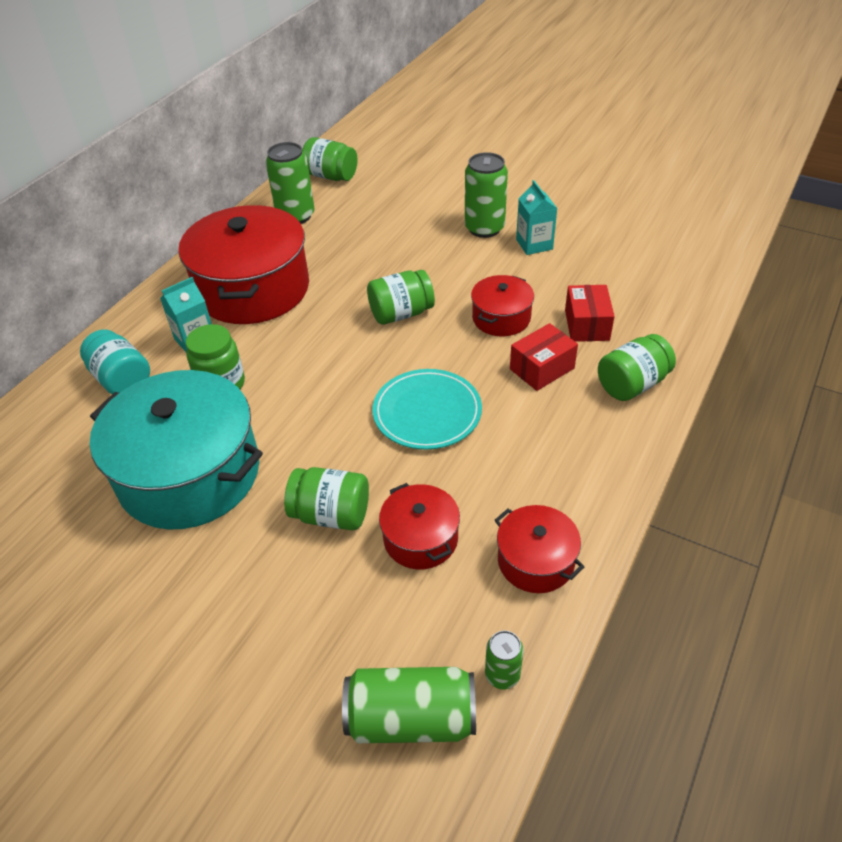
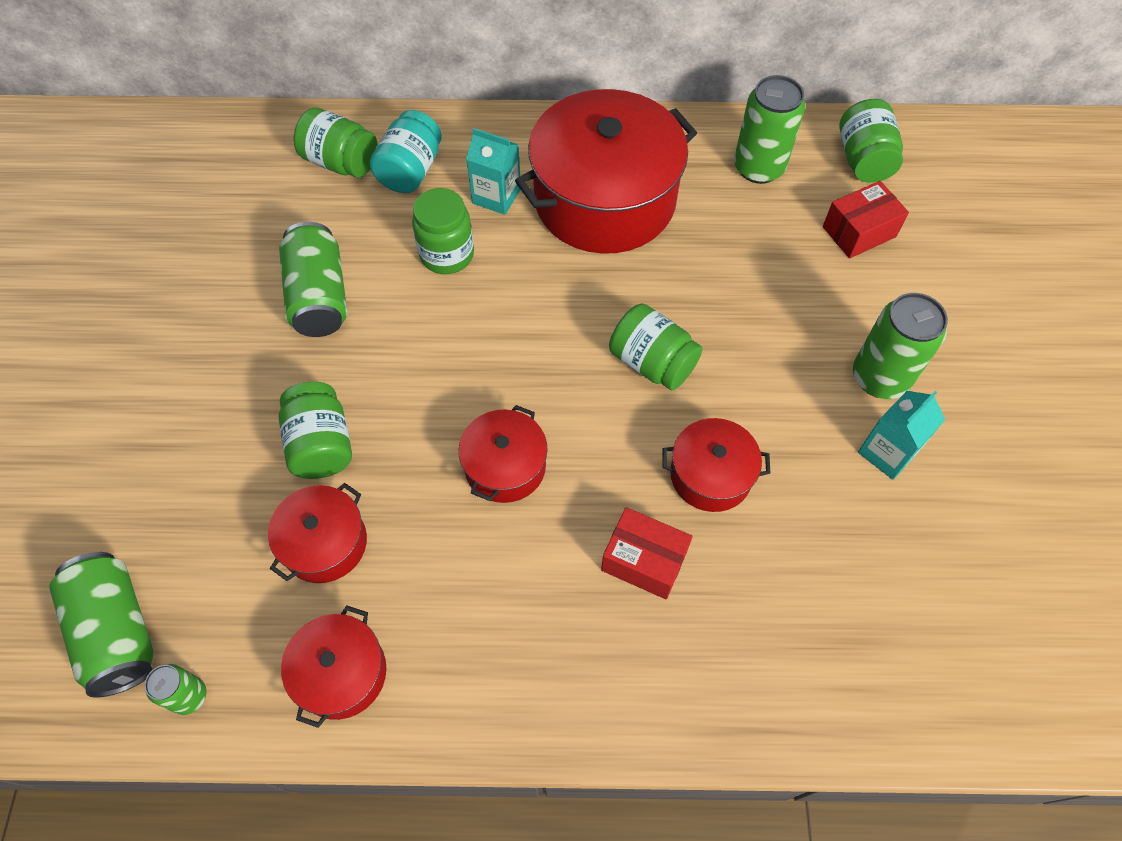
camera: 60 degrees right, 15 degrees up
(189, 474) = (319, 296): turquoise pot -> green can
(427, 412) = (505, 466): turquoise plate -> red pot
(587, 325) = (759, 584): red box -> red box (859, 232)
(632, 384) = (675, 683): green jar -> green jar (341, 162)

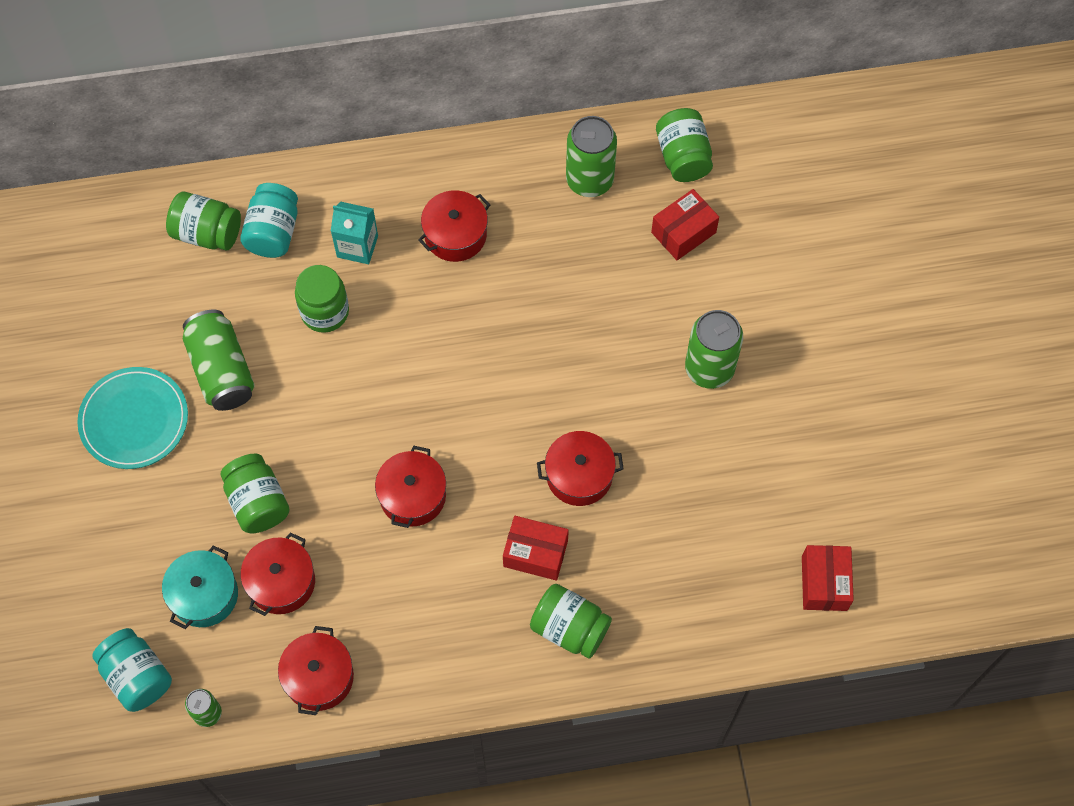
camera: 10 degrees left, 5 degrees up
(117, 631) = (137, 676): green can -> turquoise jar
(208, 333) = (134, 420): none -> turquoise plate
(228, 543) = (204, 595): none -> turquoise pot
(604, 199) = (455, 235): red pot -> red pot, size x0.49
(652, 362) = (519, 385): green jar -> green jar (569, 628)
(887, 452) = (719, 433): turquoise carton -> none
(1018, 663) = (824, 583): none -> red box

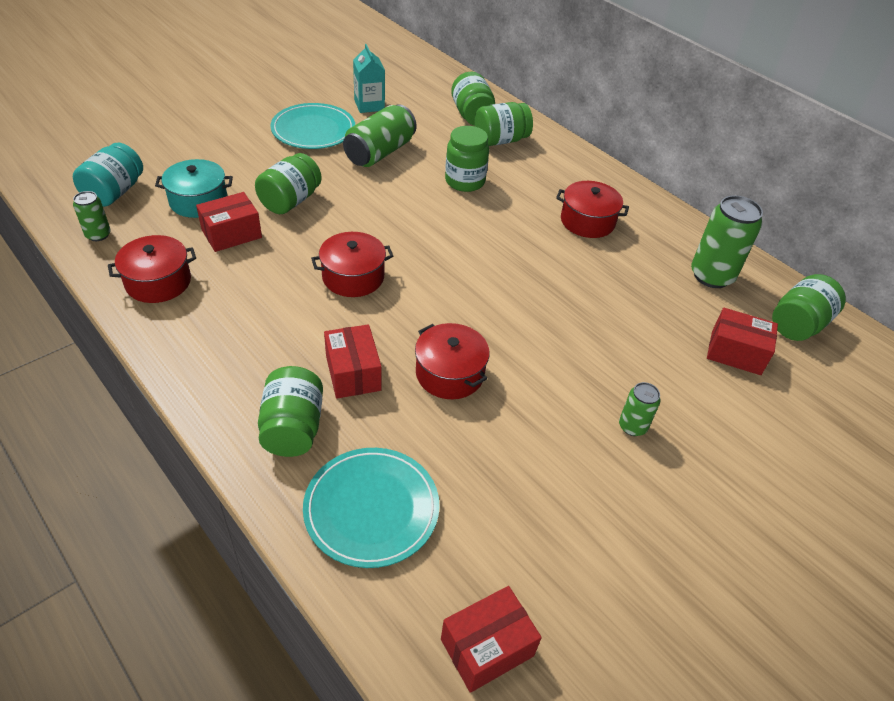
camera: 55 degrees right, 20 degrees down
(273, 232) = (500, 140): turquoise jar -> green jar
(281, 582) = (231, 234): red pot -> red box
(357, 246) = (528, 179): turquoise carton -> turquoise carton (369, 105)
(679, 604) = (371, 509): none -> turquoise plate
(709, 368) = (632, 426): green can -> green can, size x0.53

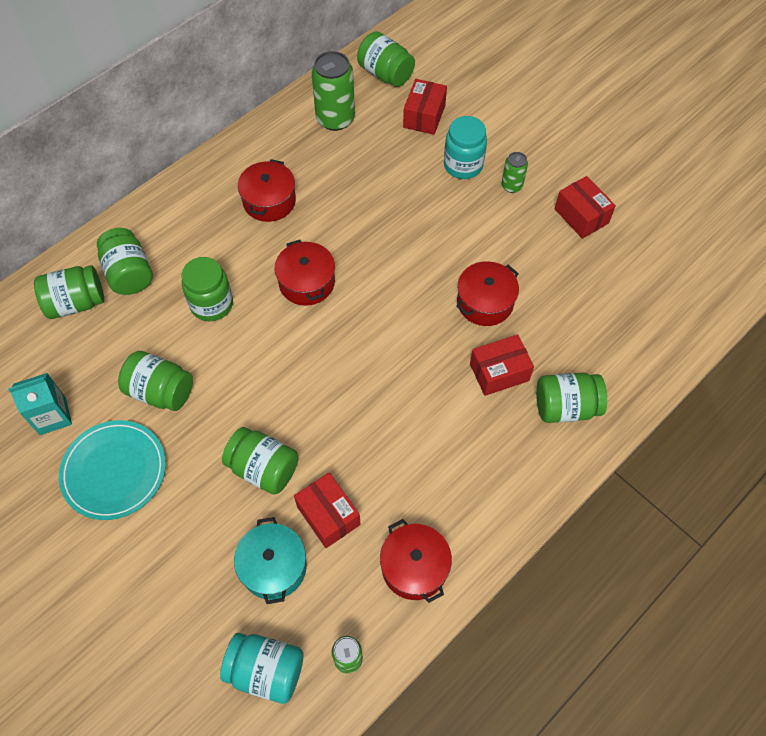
camera: 90 degrees left, 15 degrees up
(353, 277) = (379, 389): red pot -> red pot (306, 282)
(371, 509) = (623, 343): turquoise plate -> none
(380, 152) = (161, 391): green can -> green jar
(487, 647) = (700, 270): red box -> red box (581, 216)
(660, 380) = (463, 165): none -> turquoise jar

